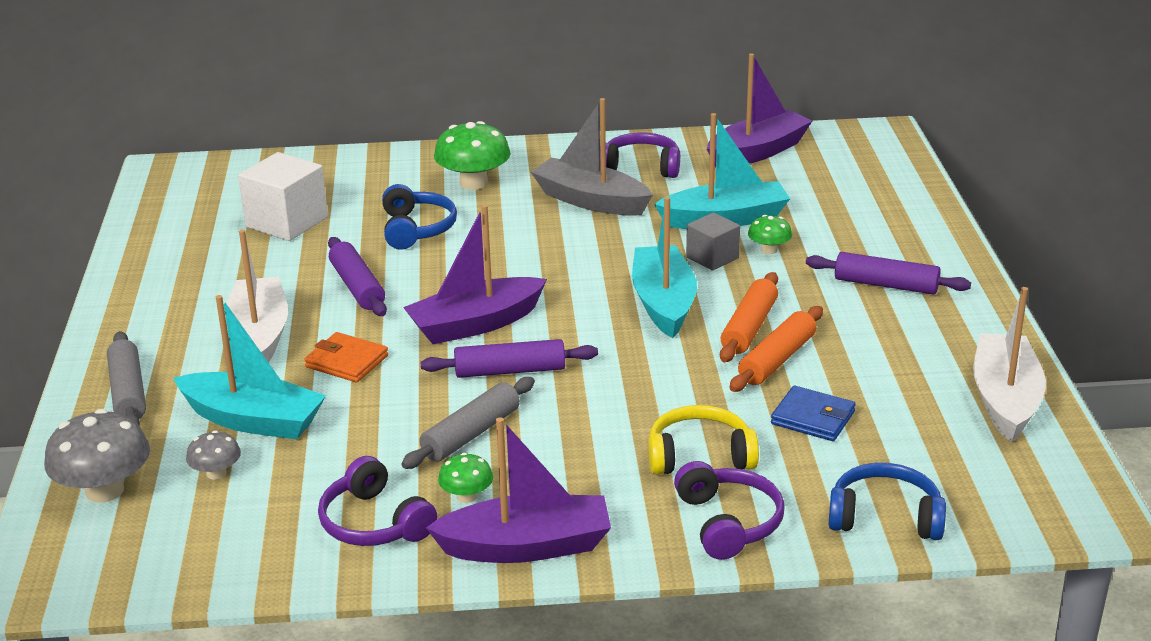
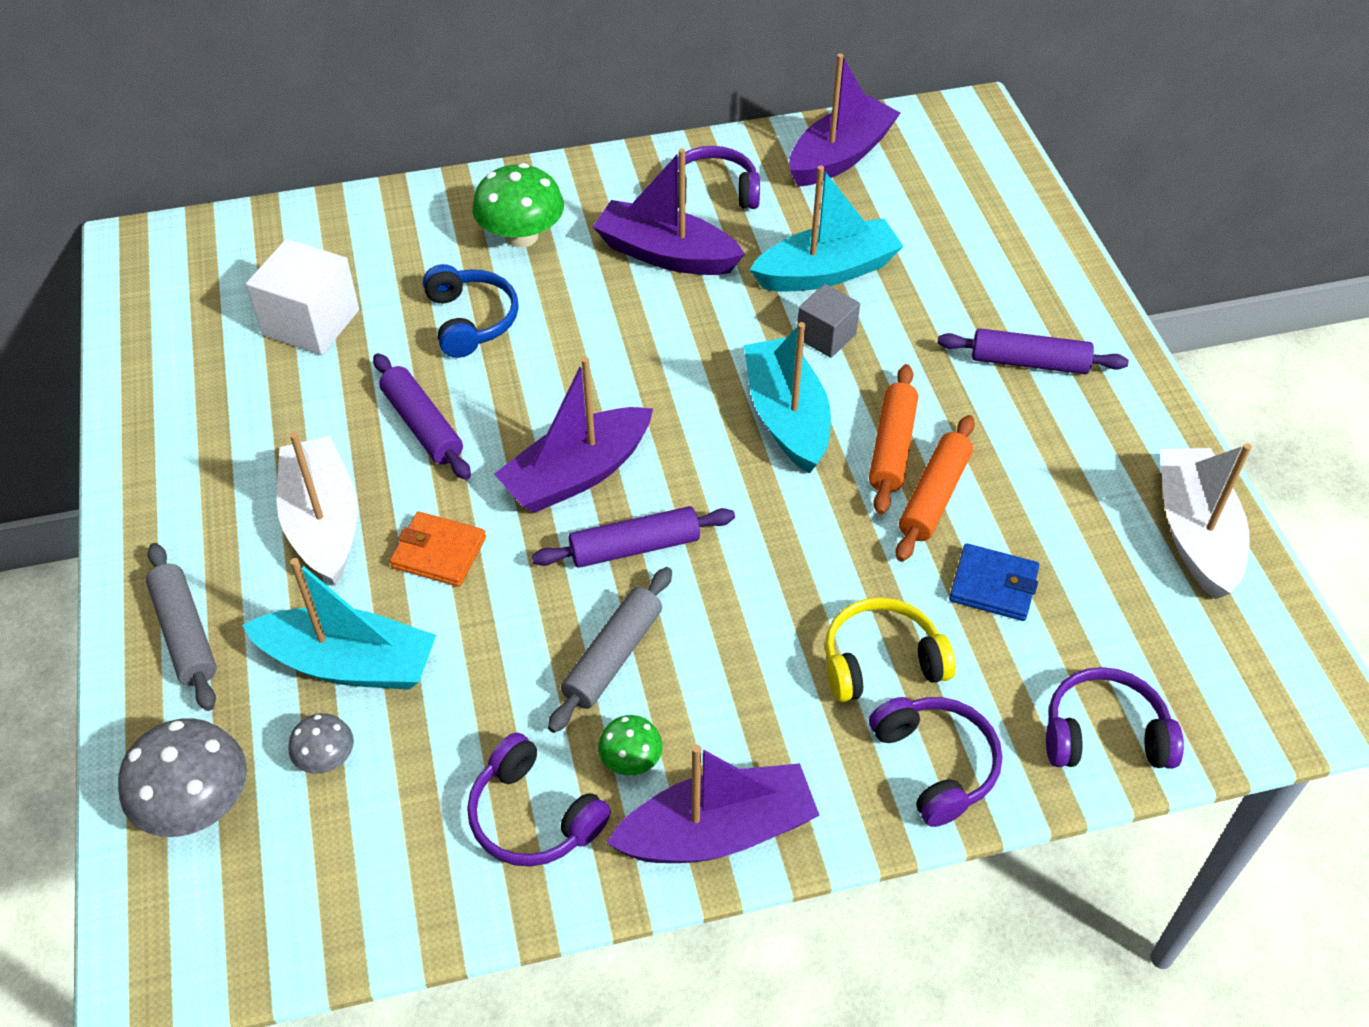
camera: 10 degrees left, 20 degrees up
(591, 201) = (666, 254): grey boat -> purple boat
(769, 250) = (887, 317): green mushroom -> none
(885, 517) = (1104, 734): blue headphones -> purple headphones

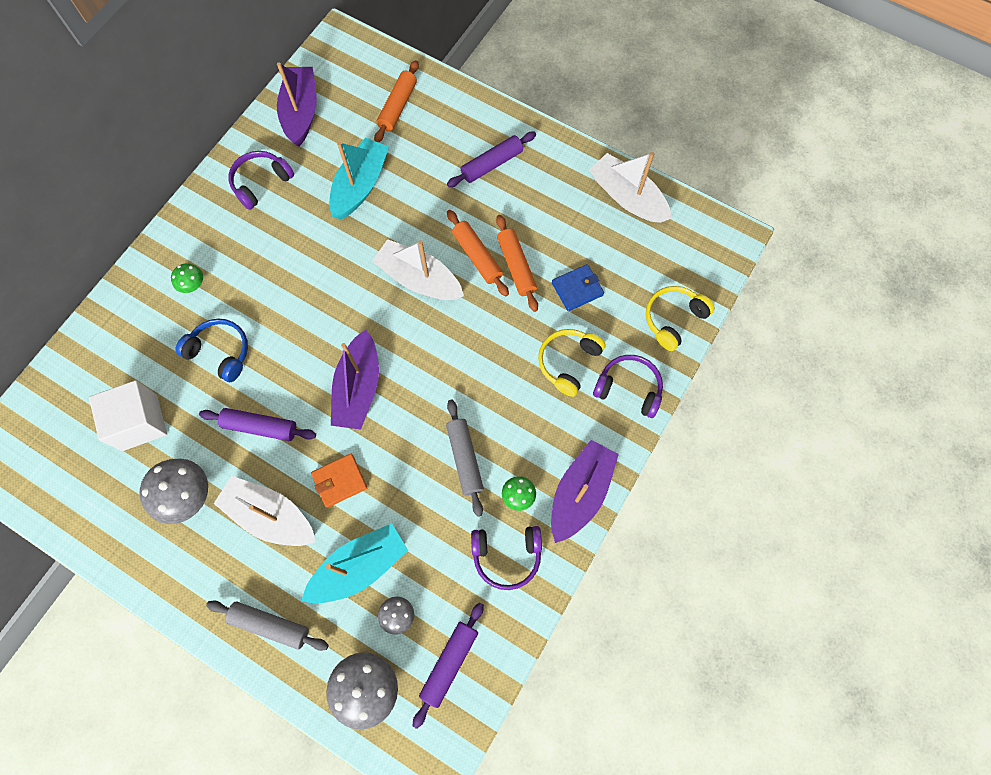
camera: 45 degrees left, 20 degrees up
(267, 428) = (186, 495): none -> grey mushroom
(521, 236) = (192, 284): green mushroom -> green mushroom, size x0.53
(635, 547) = (420, 400): purple rolling pin -> purple rolling pin (449, 663)
(666, 254) = (276, 237): purple boat -> none
(787, 417) = (419, 279): turquoise boat -> white boat
(826, 336) = (394, 222): grey cube -> none
(969, 223) = (397, 106): none -> orange rolling pin
(1104, 734) = (673, 319): purple headphones -> yellow headphones

